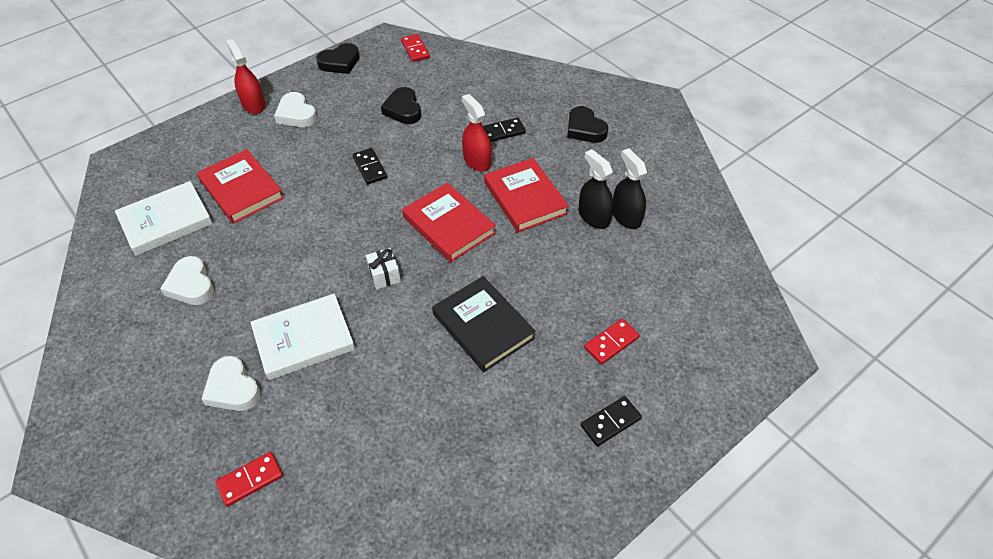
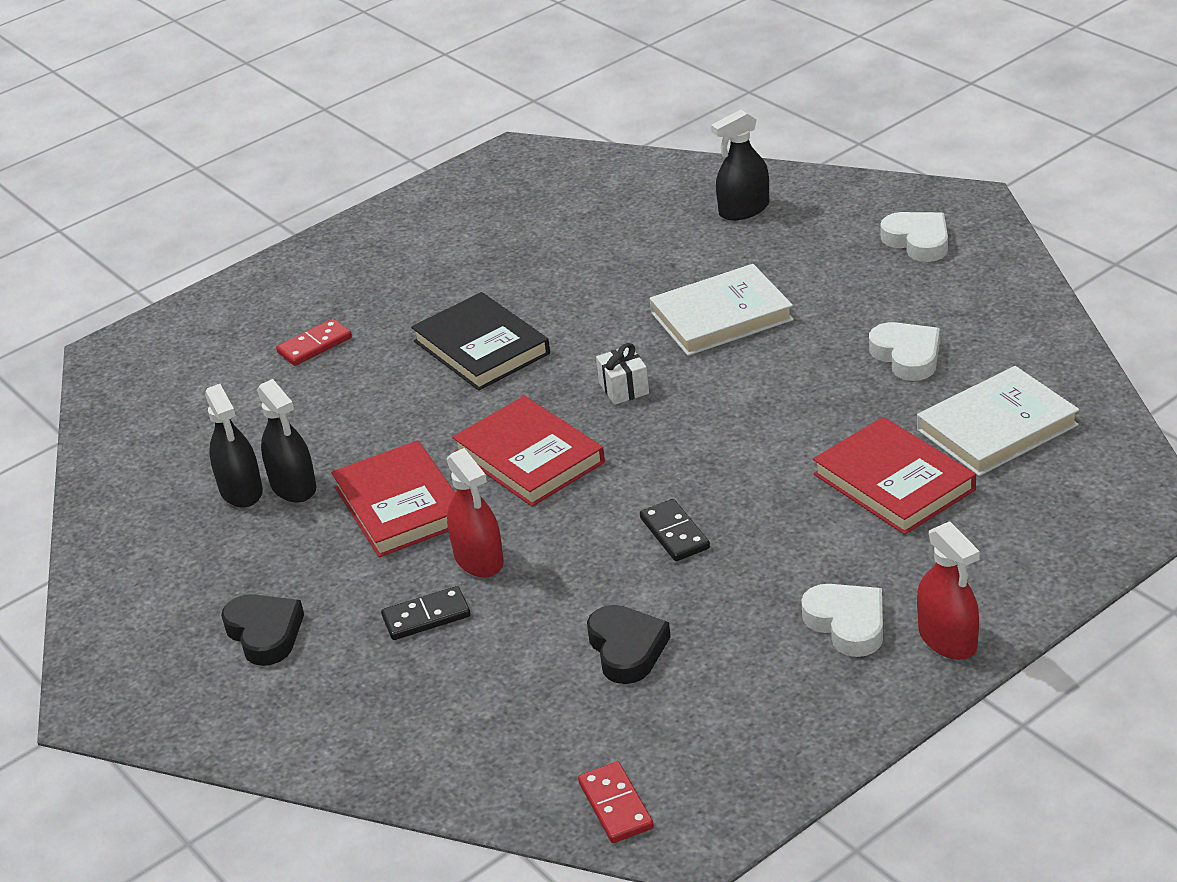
camera: 175 degrees left, 15 degrees down
(232, 388) = (796, 269): white heart -> white heart (918, 241)
(250, 480) = (744, 209): red domino -> black spray bottle
(340, 62) = (790, 756): black heart -> none
(610, 422) = (338, 280): black domino -> none

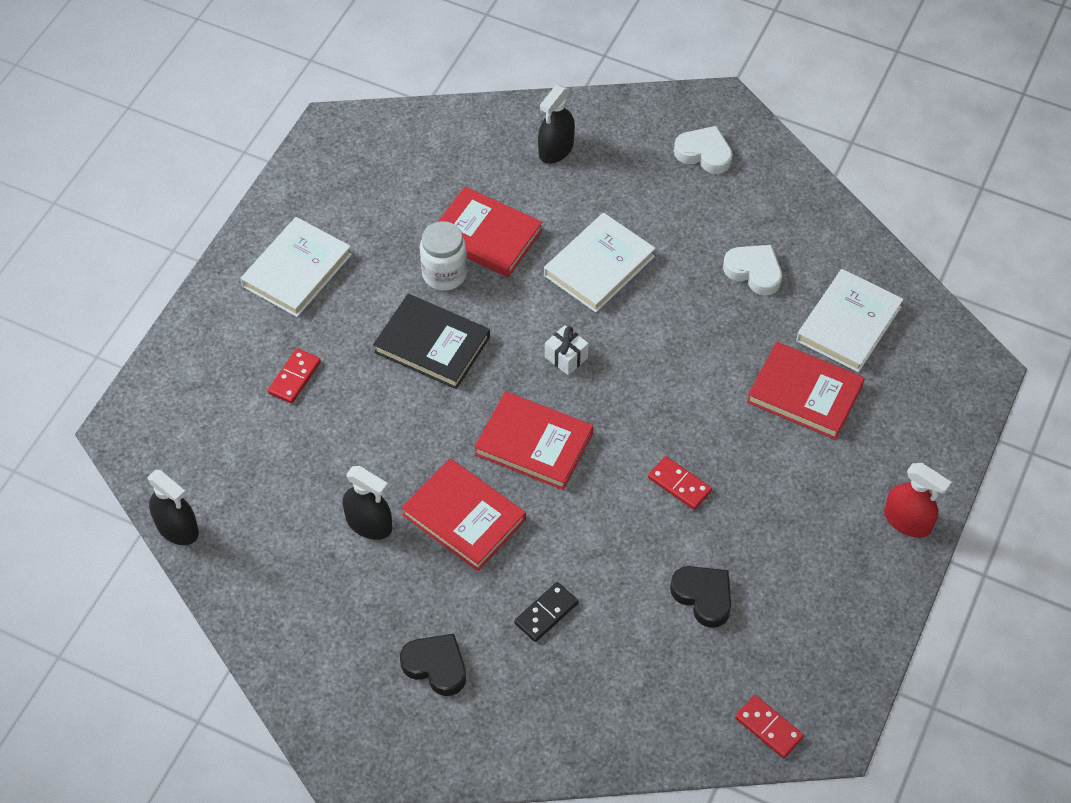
camera: 30 degrees left, 20 degrees up
(241, 490) = (330, 540): black spray bottle -> black spray bottle (177, 528)
(387, 259) = (297, 270): none -> white book
(479, 559) = (553, 550): red spray bottle -> none
(540, 291) = (444, 274): none -> white jar
(610, 268) = (486, 236): none -> red book
(674, 533) = (679, 484): black domino -> red domino
(847, 624) = (837, 528): white heart -> none

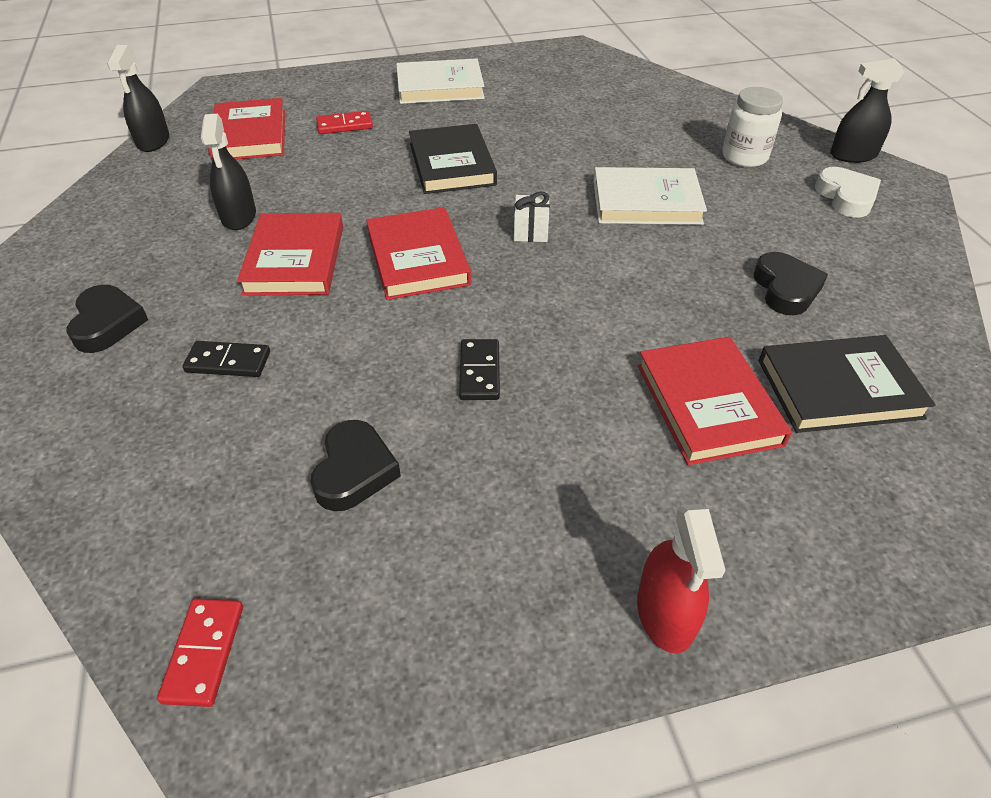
camera: 50 degrees right, 10 degrees down
(444, 274) = (525, 139): white jar -> white jar (744, 157)
(486, 236) = (587, 140): red book -> red book (249, 135)
(556, 149) = (715, 131): black spray bottle -> black spray bottle (853, 155)
(679, 484) = (479, 372): red domino -> black domino
(754, 272) = (786, 289): white heart -> black heart
(848, 324) = (838, 388): white book -> black book

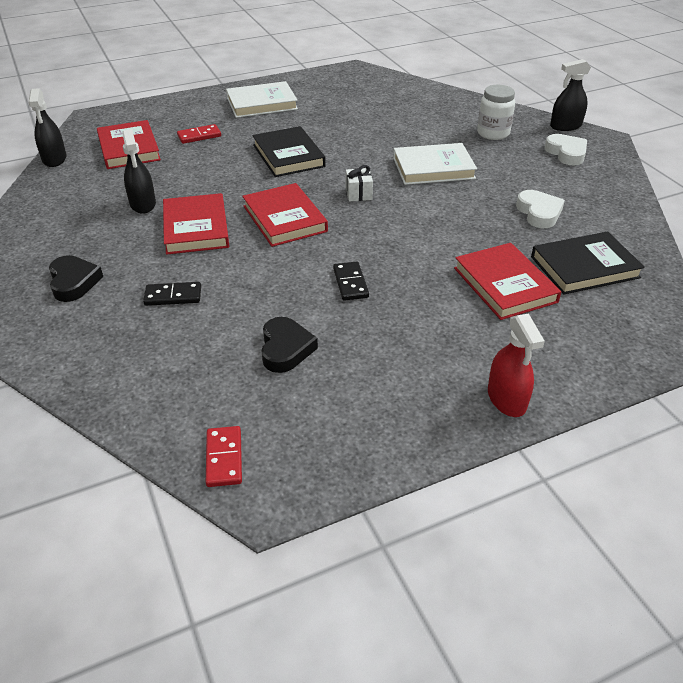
camera: 10 degrees left, 5 degrees down
(786, 289) = (539, 213): black heart -> white heart

